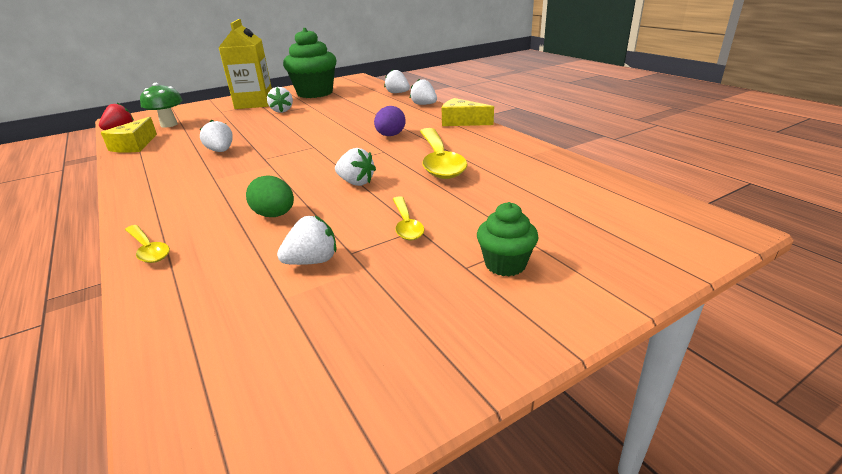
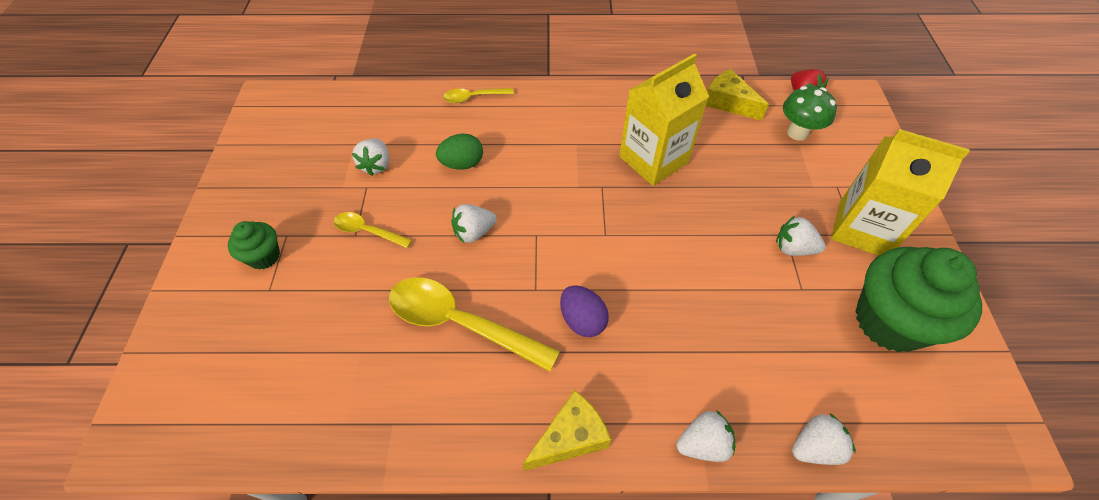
camera: 120 degrees right, 25 degrees up
(221, 151) = (653, 160): white strawberry -> yellow carton

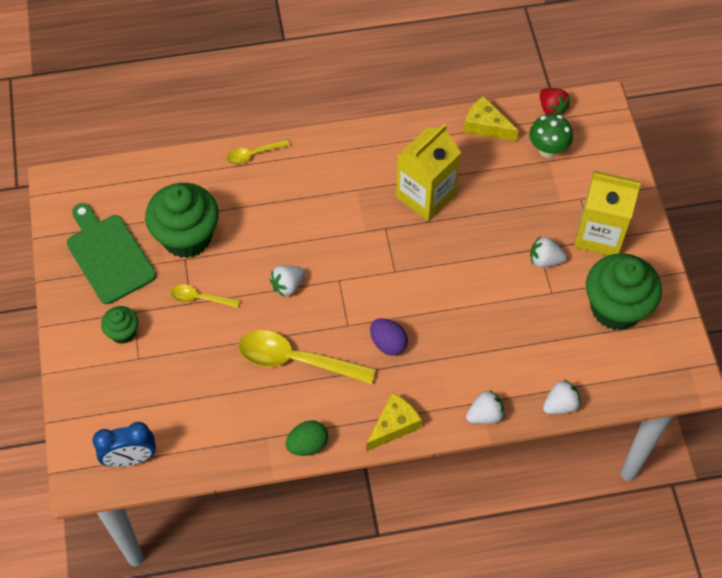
camera: 10 degrees left, 5 degrees up
(202, 422) = (130, 458): none -> blue clock
(285, 172) = (108, 255): none -> green cutting board
(376, 165) = (187, 237): white strawberry -> green cupcake
(462, 164) = (261, 224): green egg -> green egg (307, 445)

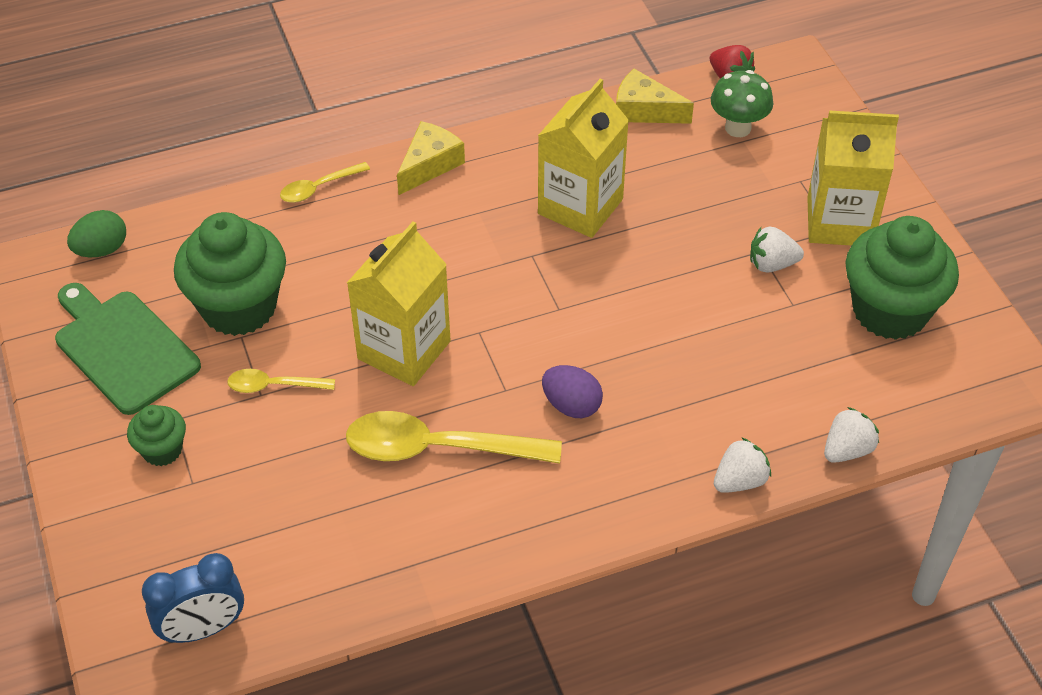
camera: 10 degrees left, 10 degrees down
(288, 286) = (404, 350): white strawberry -> yellow carton
(307, 445) = (480, 564): green egg -> green egg (102, 250)
(393, 426) = (606, 517): yellow cheese -> yellow cheese (429, 165)

